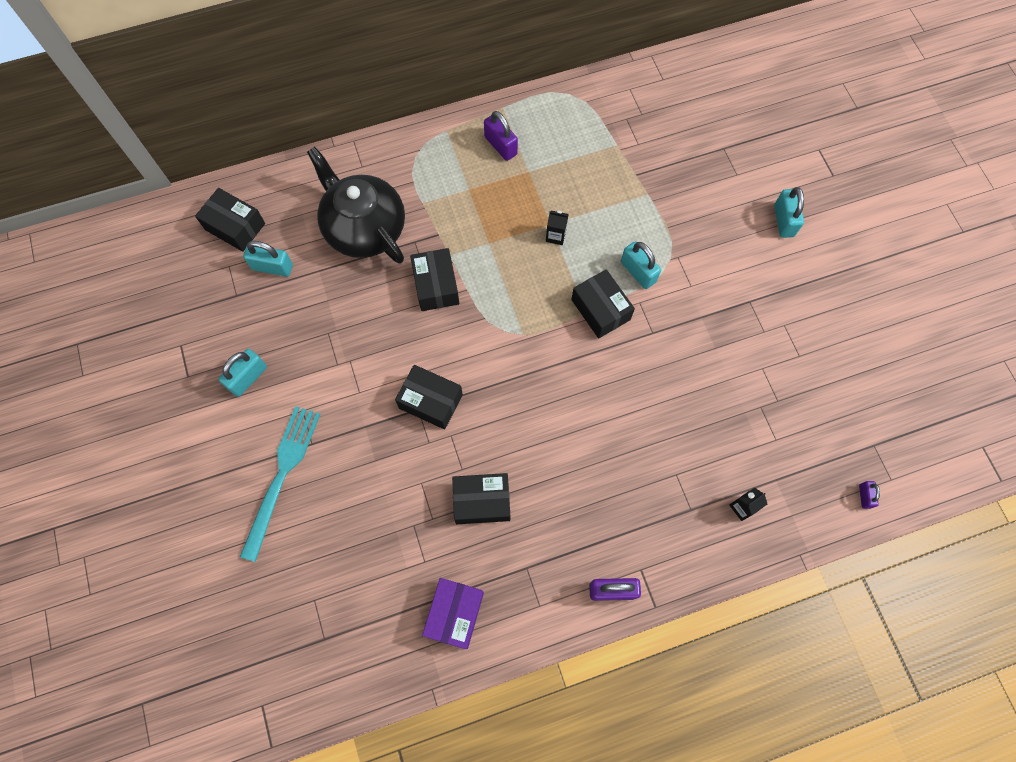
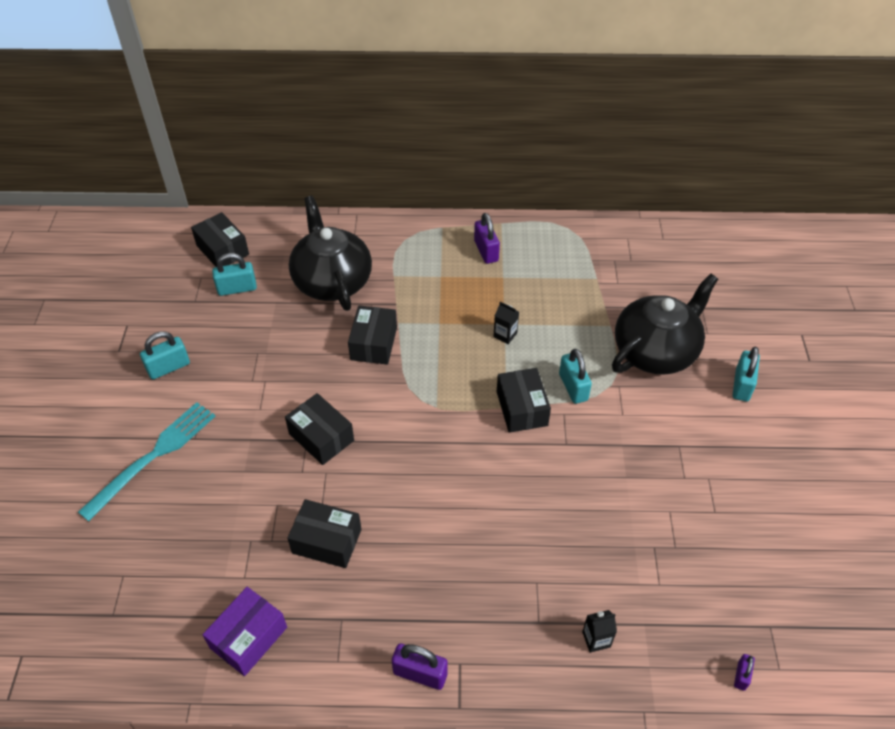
camera: 20 degrees right, 20 degrees down
(272, 267) = (237, 288): turquoise padlock -> turquoise padlock turned 45 degrees counterclockwise
(698, 209) = (656, 351): none -> black teapot

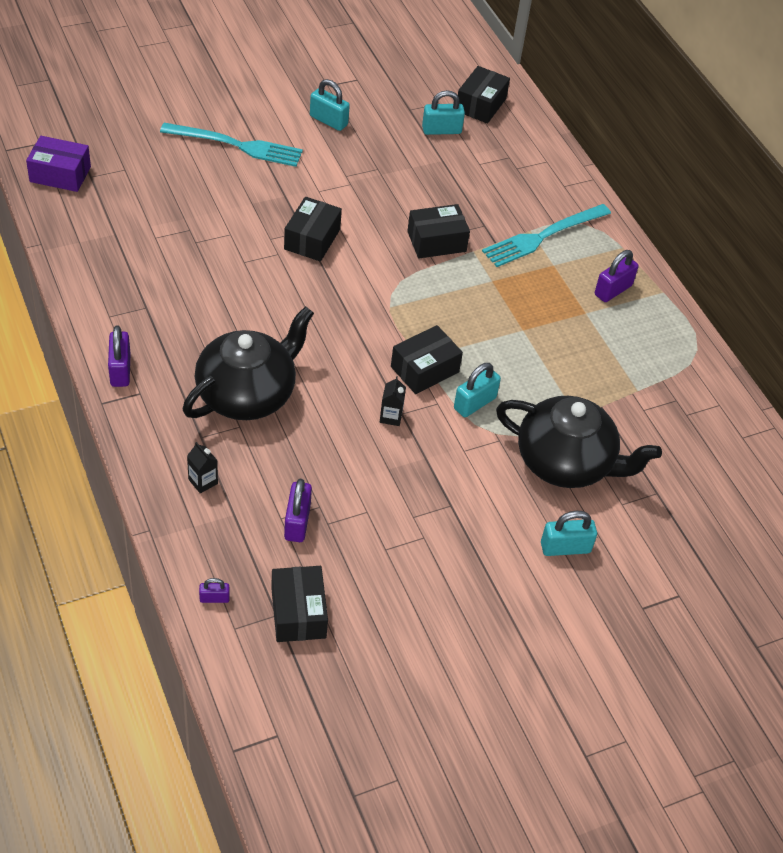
camera: 60 degrees right, 0 degrees up
(237, 288) = (441, 130): turquoise padlock -> turquoise padlock turned 60 degrees counterclockwise
(249, 637) = (106, 258): purple box -> purple box (60, 174)
(327, 541) = (212, 276): black box -> black box (298, 613)
(332, 281) = (493, 189): black teapot -> black teapot (247, 394)
(405, 270) = (543, 236): none -> turquoise fork
(505, 335) = (509, 334): black carton -> black carton (391, 416)
(668, 572) = (297, 522): none -> purple padlock

